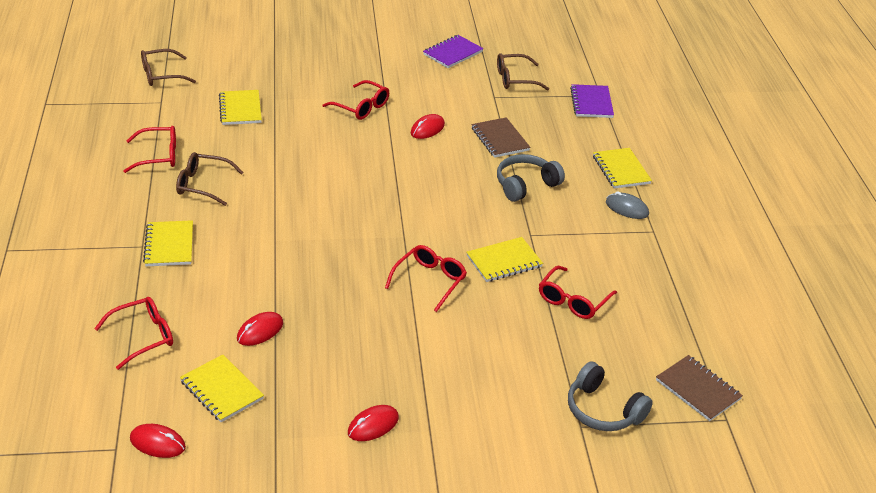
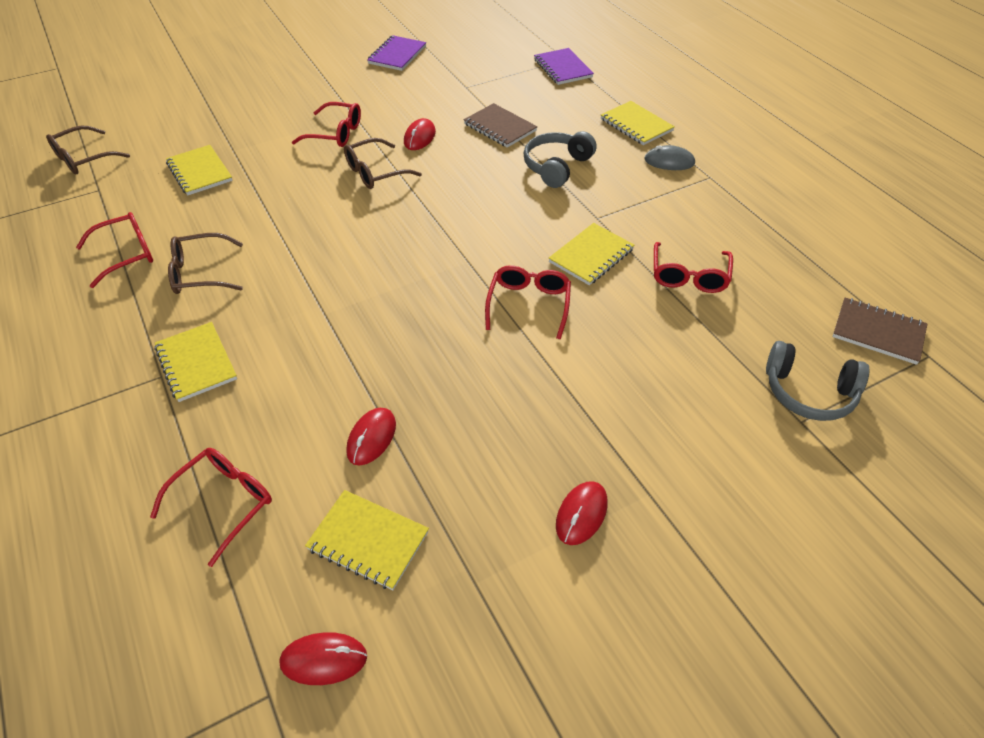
camera: 20 degrees left, 10 degrees up
(515, 79) = (475, 64): brown glasses -> brown glasses (375, 172)

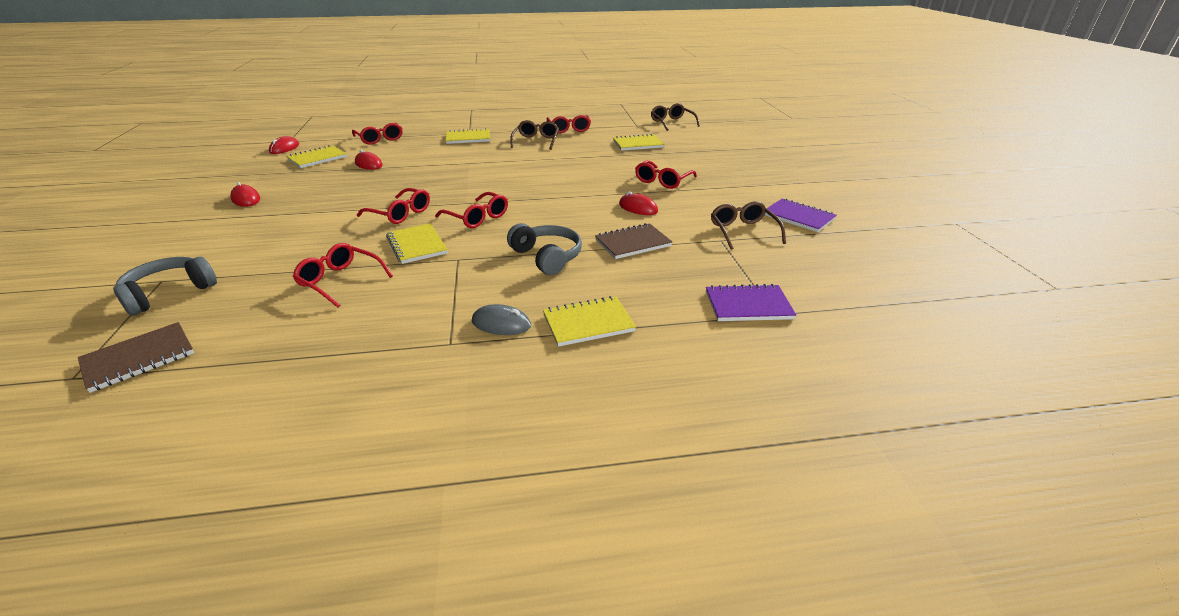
camera: 110 degrees right, 15 degrees down
(375, 172) = (598, 188): brown glasses -> brown glasses (743, 231)
(503, 237) = (477, 218): none -> red glasses
(669, 161) = (501, 324): grey mouse -> grey mouse turned 75 degrees clockwise

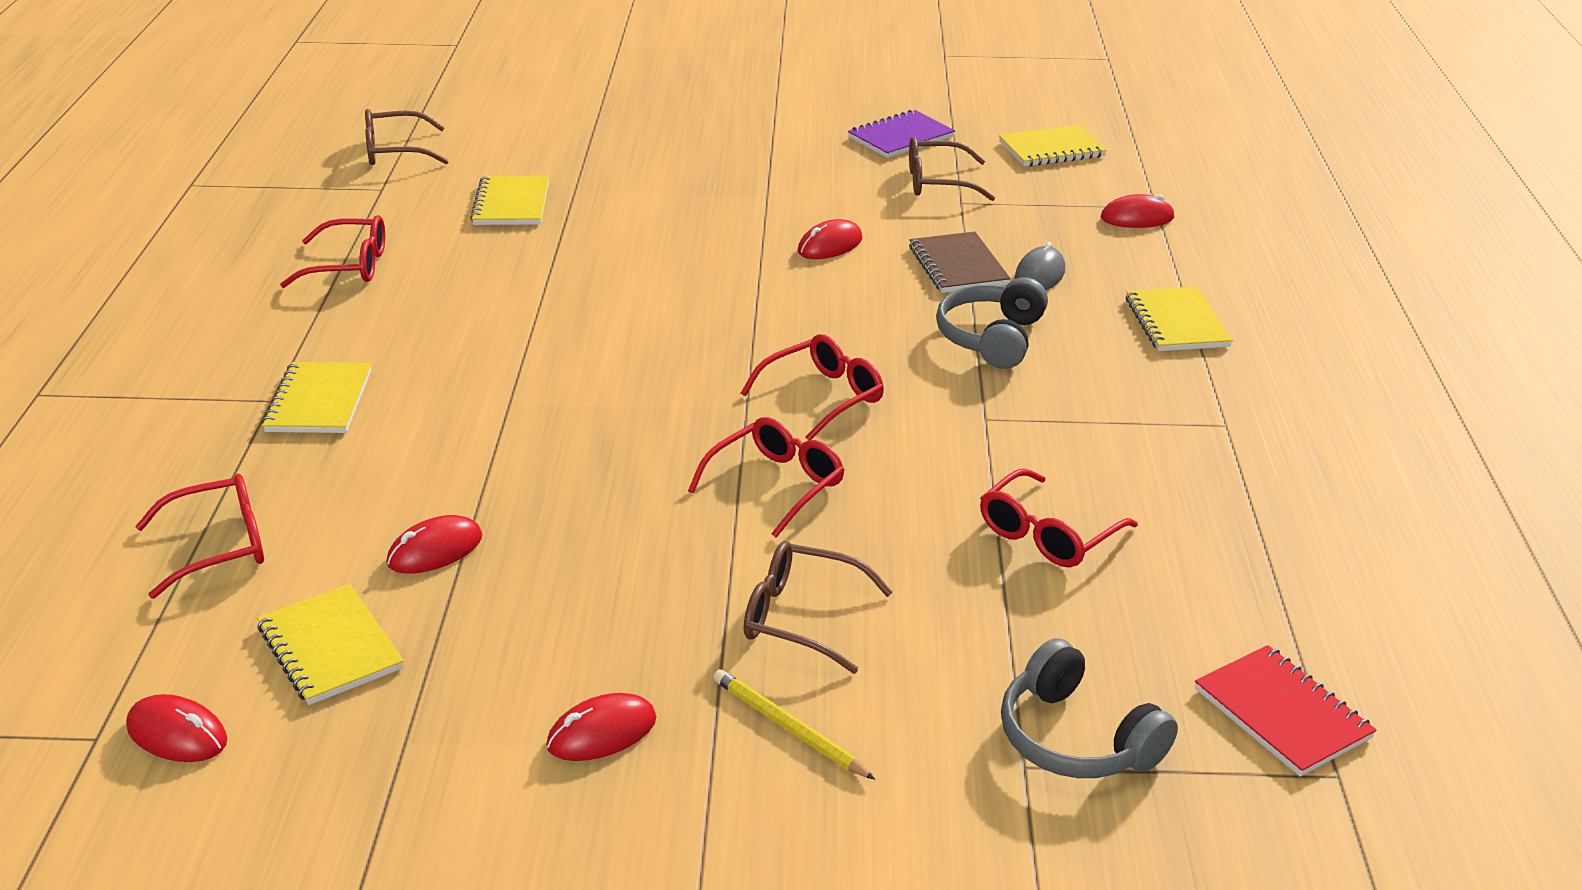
camera: 80 degrees left, 0 degrees up
(139, 358) = (1282, 714): brown notebook -> red notebook
(225, 229) = (788, 728): none -> yellow pencil
(417, 245) = (925, 460): yellow notebook -> yellow notebook (1051, 149)
(501, 324) = (1178, 385): grey mouse -> grey mouse (1039, 275)
(536, 141) = (410, 312): brown glasses -> brown glasses (801, 617)
(547, 257) = (991, 338): grey headphones -> grey headphones turned 45 degrees counterclockwise
(662, 181) = (721, 209): red glasses -> none
(748, 305) = (1137, 218): purple notebook -> red mouse

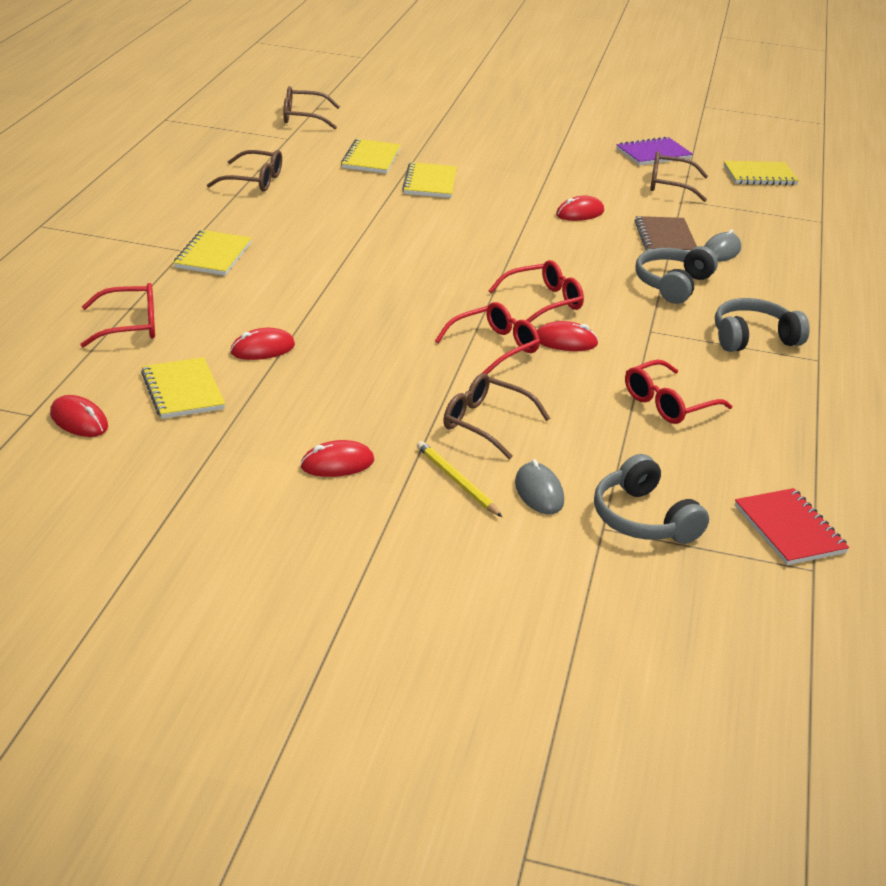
camera: 10 degrees right, 0 degrees up
(349, 266) = (254, 181): red glasses -> brown glasses
(913, 722) = (539, 492): none -> grey mouse
(1127, 405) = (753, 338): none -> grey headphones
(1137, 218) = (805, 226): red mouse -> red mouse (565, 341)
(1176, 323) = (808, 294): yellow notebook -> yellow notebook (430, 183)

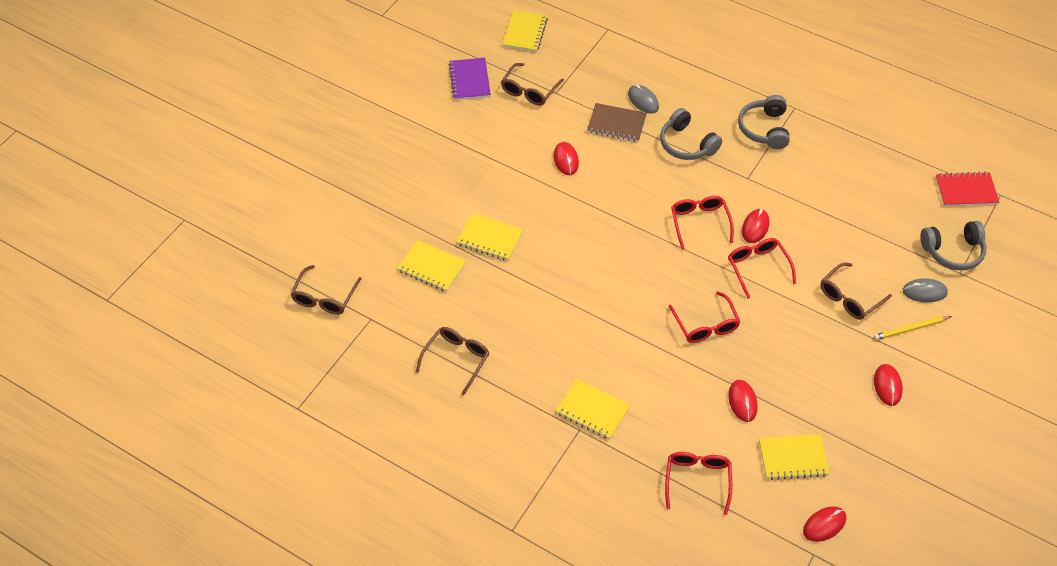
camera: 70 degrees left, 20 degrees up
(668, 403) = (836, 199): red glasses -> red glasses (706, 325)

